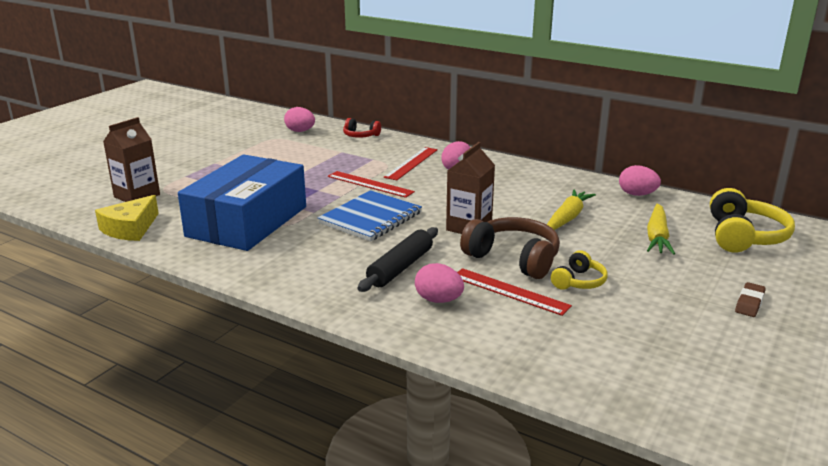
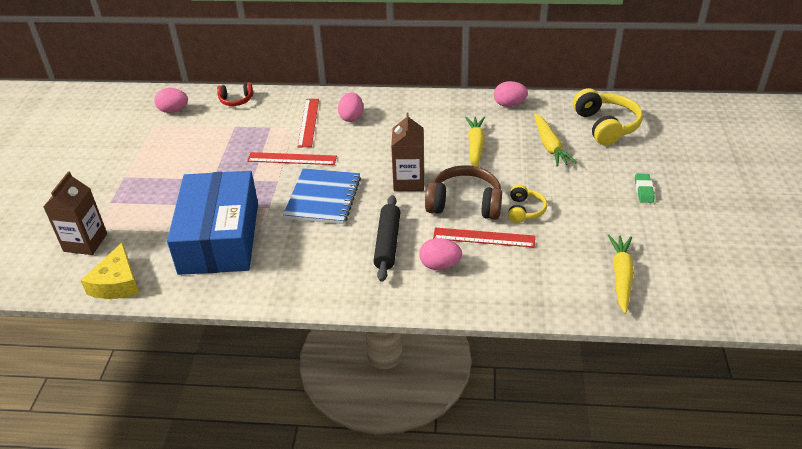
camera: 25 degrees left, 15 degrees up
(652, 373) = (621, 276): none -> yellow carrot
(749, 303) = (643, 190): brown eraser -> green eraser

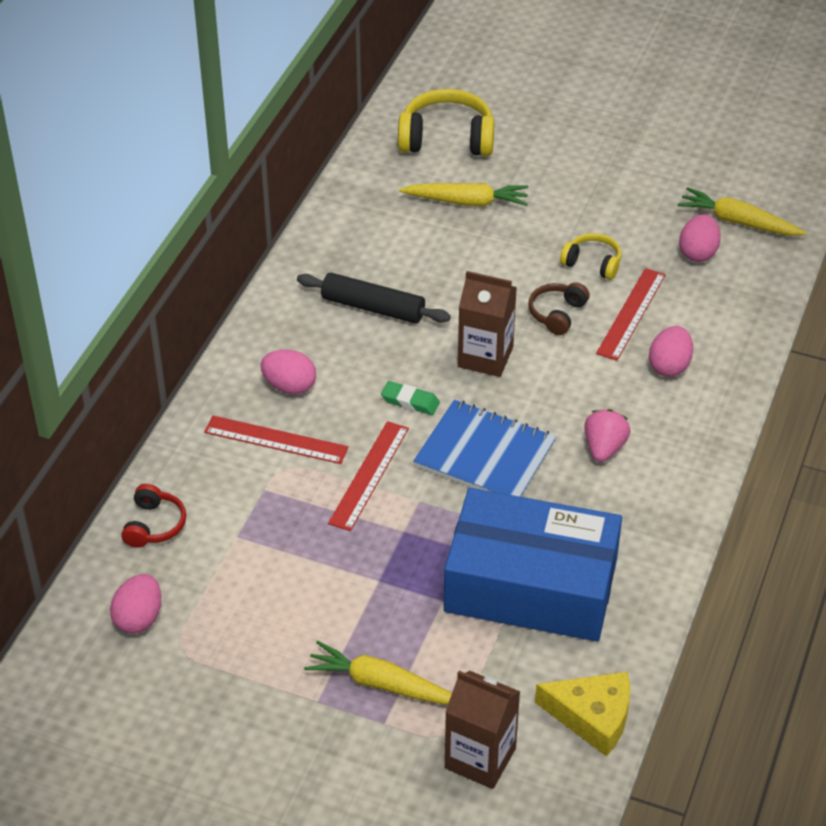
camera: 75 degrees left, 5 degrees up
(347, 247) = (604, 448): none -> pink strawberry
(387, 243) = (609, 406): black rolling pin -> black rolling pin (373, 307)
(464, 204) = (557, 314): brown headphones -> brown headphones, size x0.56
(475, 147) = (435, 271): yellow carrot -> yellow carrot (381, 684)
(509, 104) = (347, 211): pink egg -> pink egg (698, 253)
(643, 190) = (594, 153): green eraser -> green eraser (410, 401)

